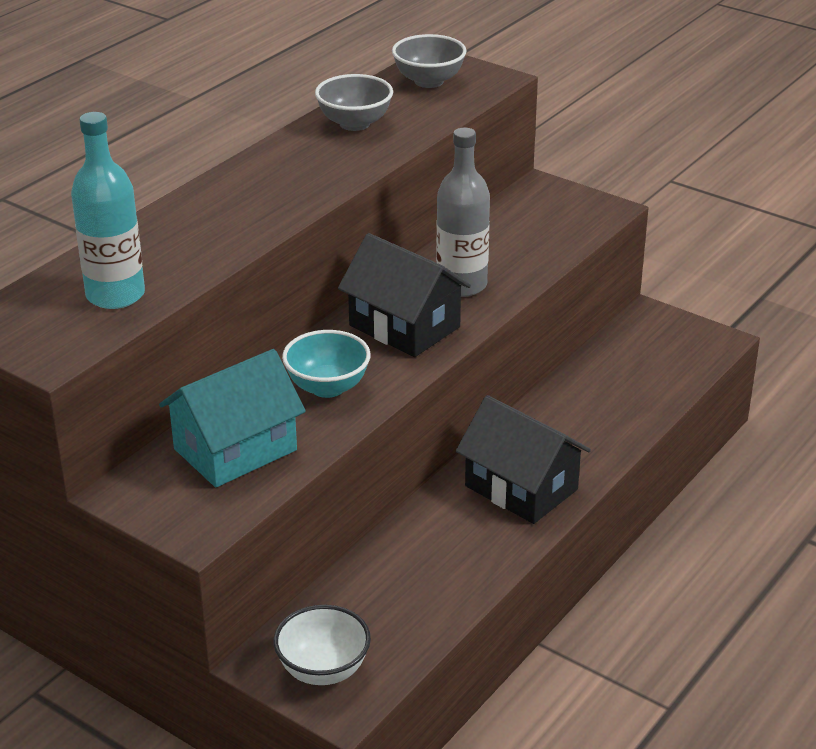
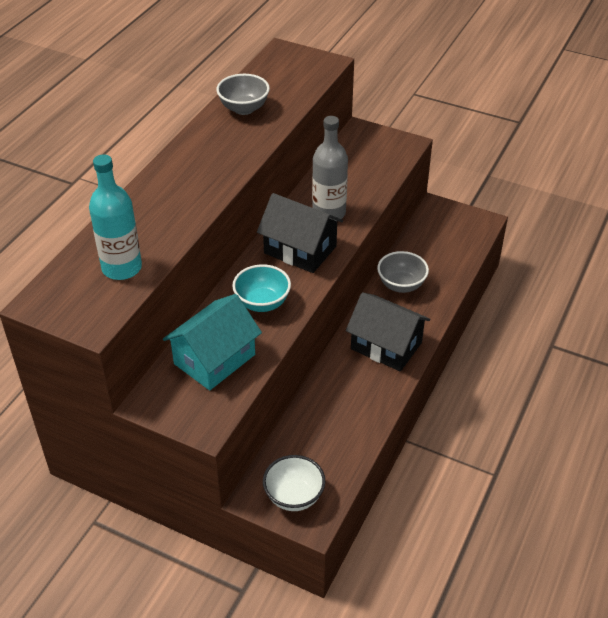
camera: 10 degrees left, 10 degrees up
(429, 81) = (283, 69): grey bowl -> grey bowl (401, 285)

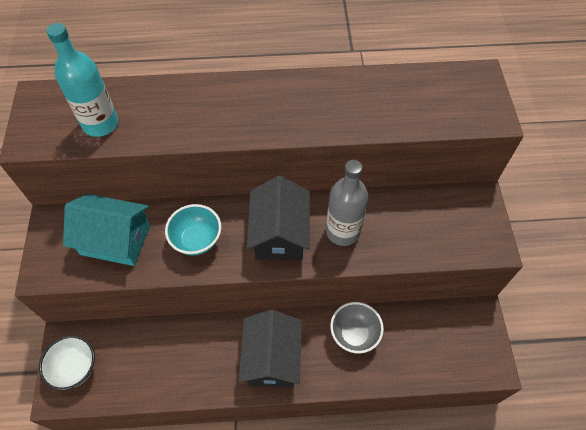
camera: 60 degrees right, 15 degrees up
(244, 109) = (366, 93): grey bowl -> none

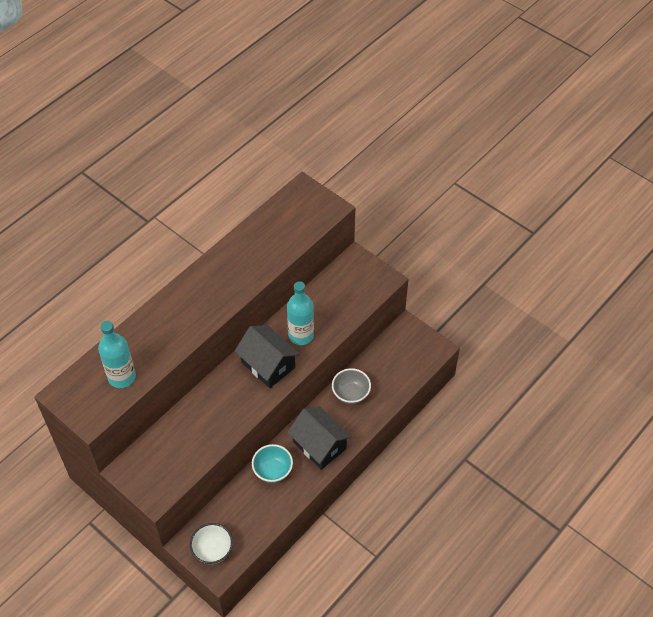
camera: 45 degrees left, 5 degrees down
(115, 240) = (177, 446): turquoise house -> none
(197, 240) = (225, 406): turquoise bowl -> turquoise bowl (273, 471)
(342, 231) = (301, 335): grey bottle -> turquoise bottle

